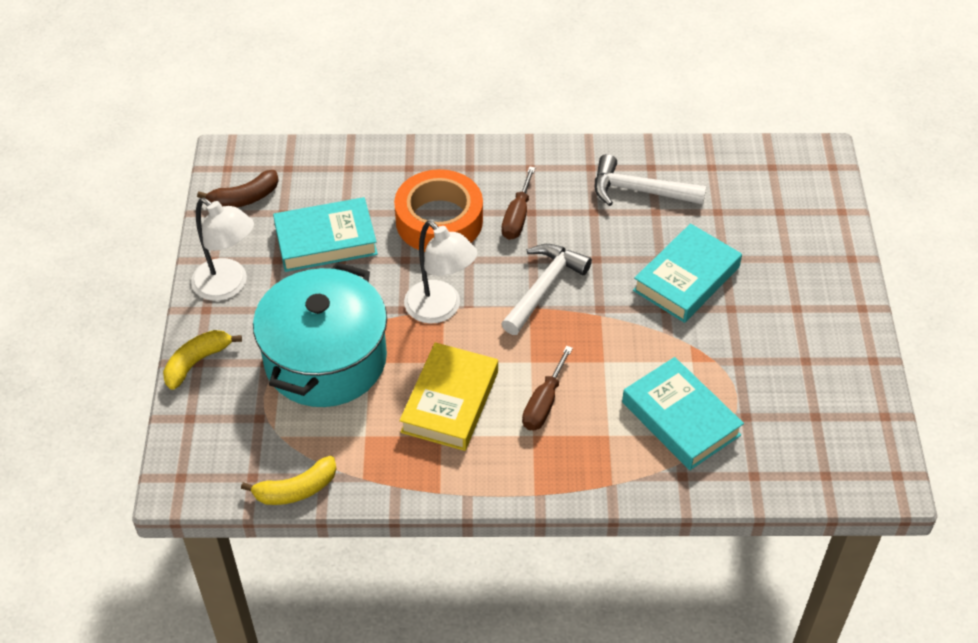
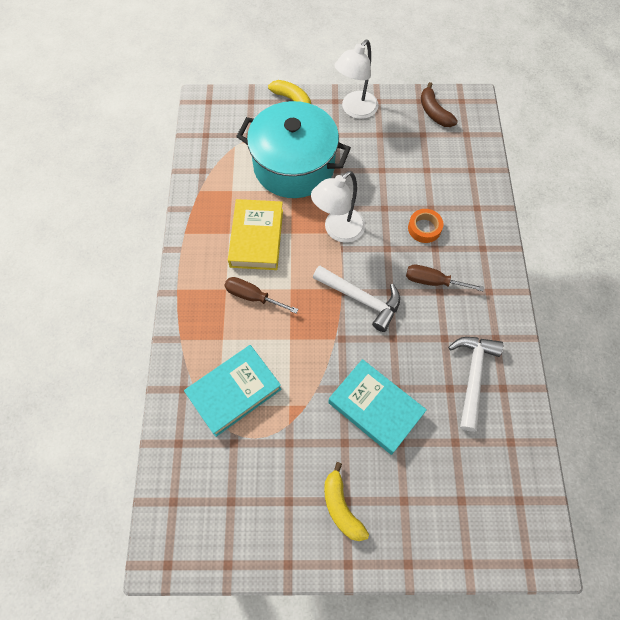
camera: 90 degrees right, 15 degrees up
(296, 490) = (194, 157): yellow banana -> yellow banana (341, 507)
(326, 240) = (399, 160): turquoise book -> none
(439, 220) = (424, 228): orange tape -> orange tape, size x0.50
(450, 402) = (256, 238): yellow book -> yellow book turned 75 degrees clockwise

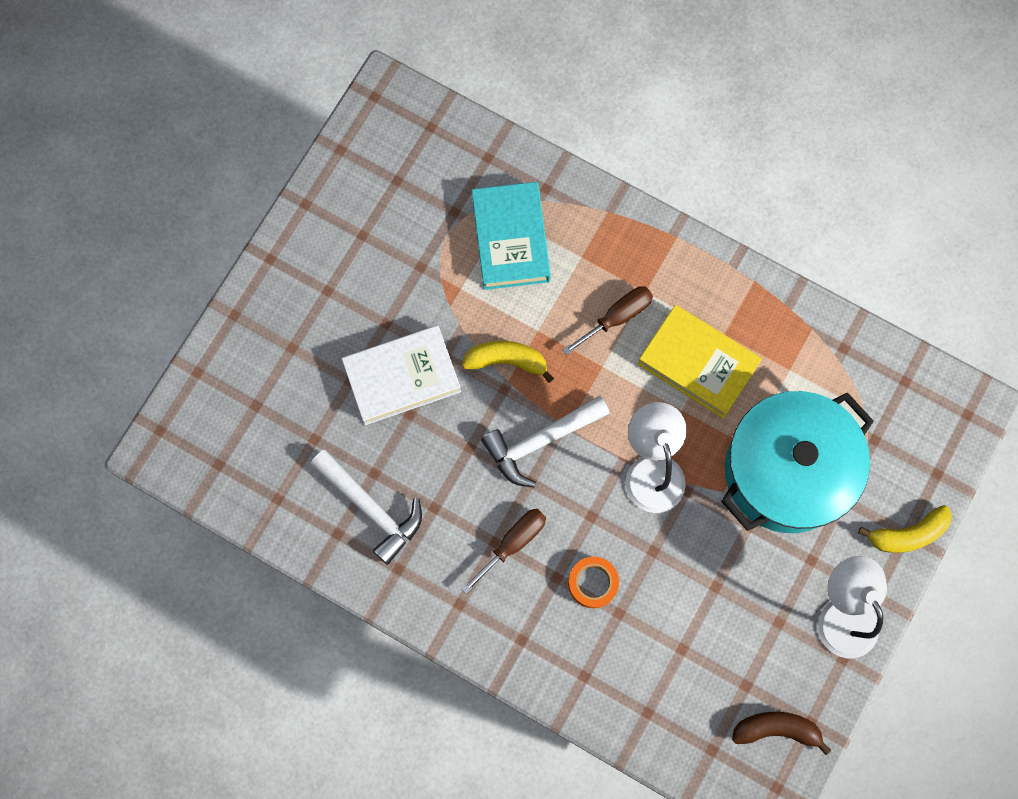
camera: 120 degrees right, 10 degrees up
(341, 507) = (325, 282): yellow banana -> yellow banana (506, 361)
(375, 408) = (402, 377): turquoise book -> white book

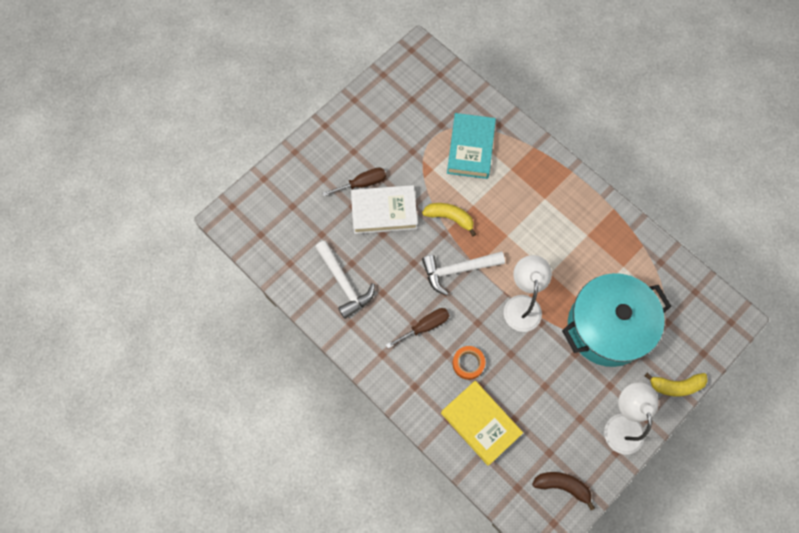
camera: 15 degrees right, 5 degrees down
(617, 317) = (523, 209): brown screwdriver -> brown screwdriver (362, 183)
(698, 364) = (567, 248): yellow book -> yellow book (480, 423)

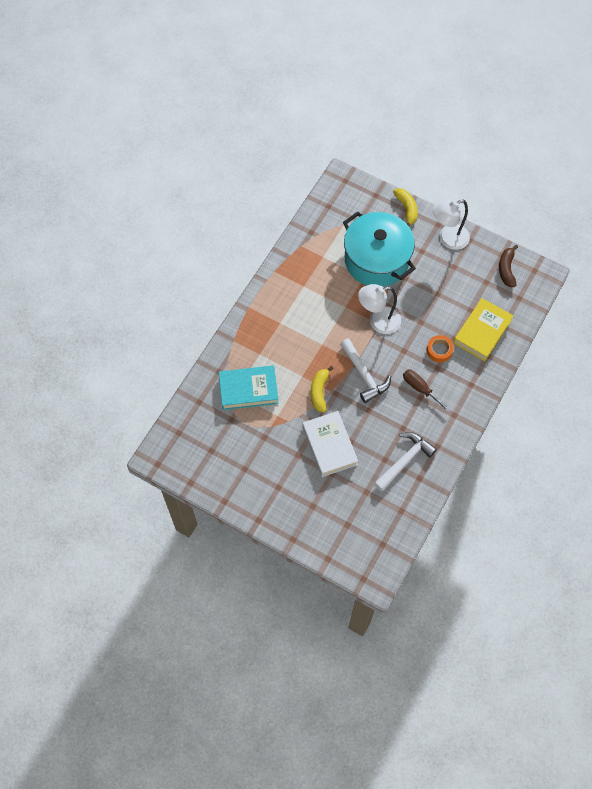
camera: 105 degrees left, 5 degrees down
(362, 183) = (308, 470): brown screwdriver -> none

